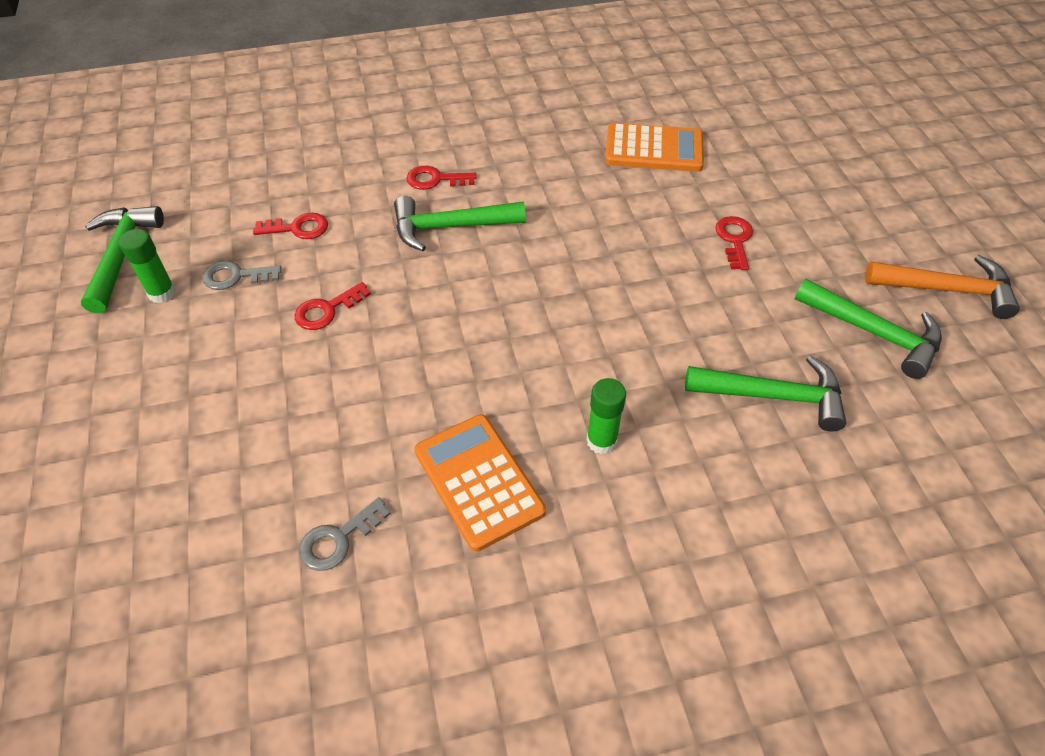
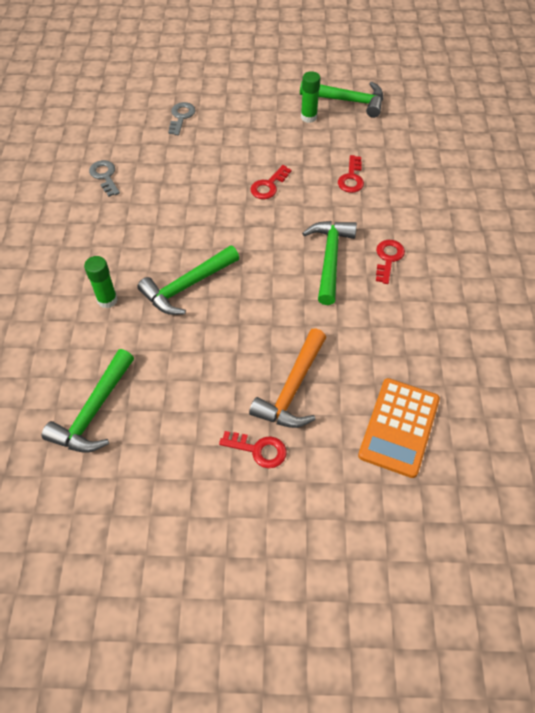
camera: 105 degrees right, 5 degrees up
(235, 276) = (313, 147): grey key -> grey key (181, 117)
(327, 310) = (268, 186): red key -> red key turned 120 degrees counterclockwise
(478, 481) = (109, 236): orange calculator -> none
(874, 333) = (117, 515): green hammer -> green hammer (187, 286)
(947, 290) = (137, 611): orange hammer -> orange hammer (292, 389)

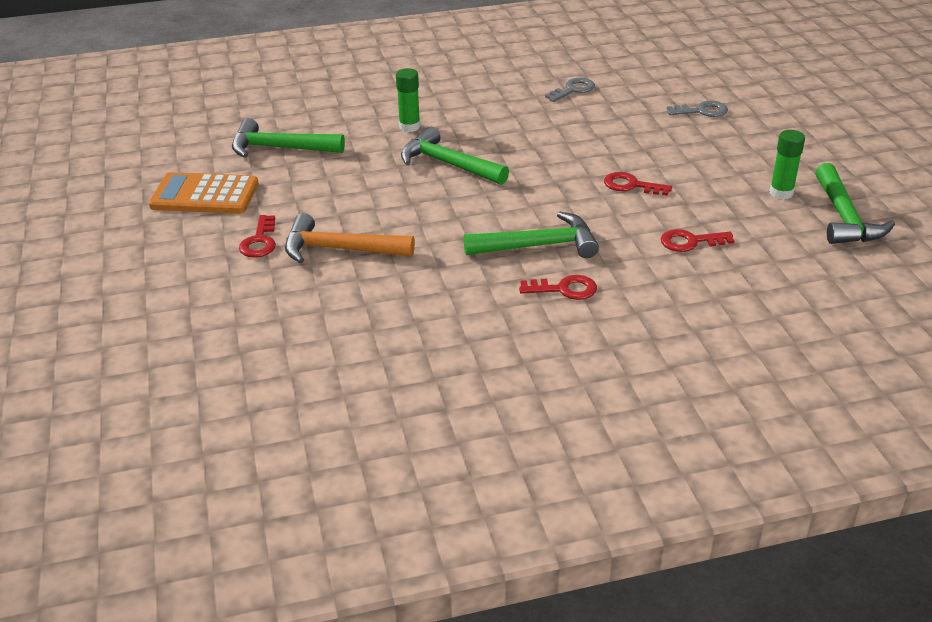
camera: 75 degrees right, 20 degrees down
(399, 427) = (310, 328): orange calculator -> orange calculator (205, 195)

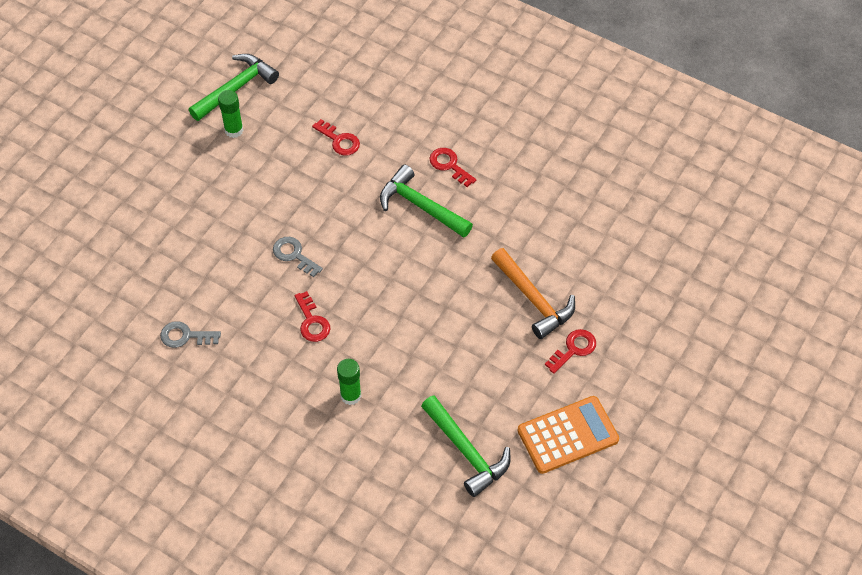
camera: 135 degrees left, 20 degrees up
(205, 195) = (567, 435): orange calculator -> orange calculator turned 75 degrees counterclockwise
(448, 164) = (378, 327): green hammer -> none
(631, 185) = (301, 207): red key -> red key (312, 321)
(702, 111) = (148, 234): grey key -> grey key (294, 255)

